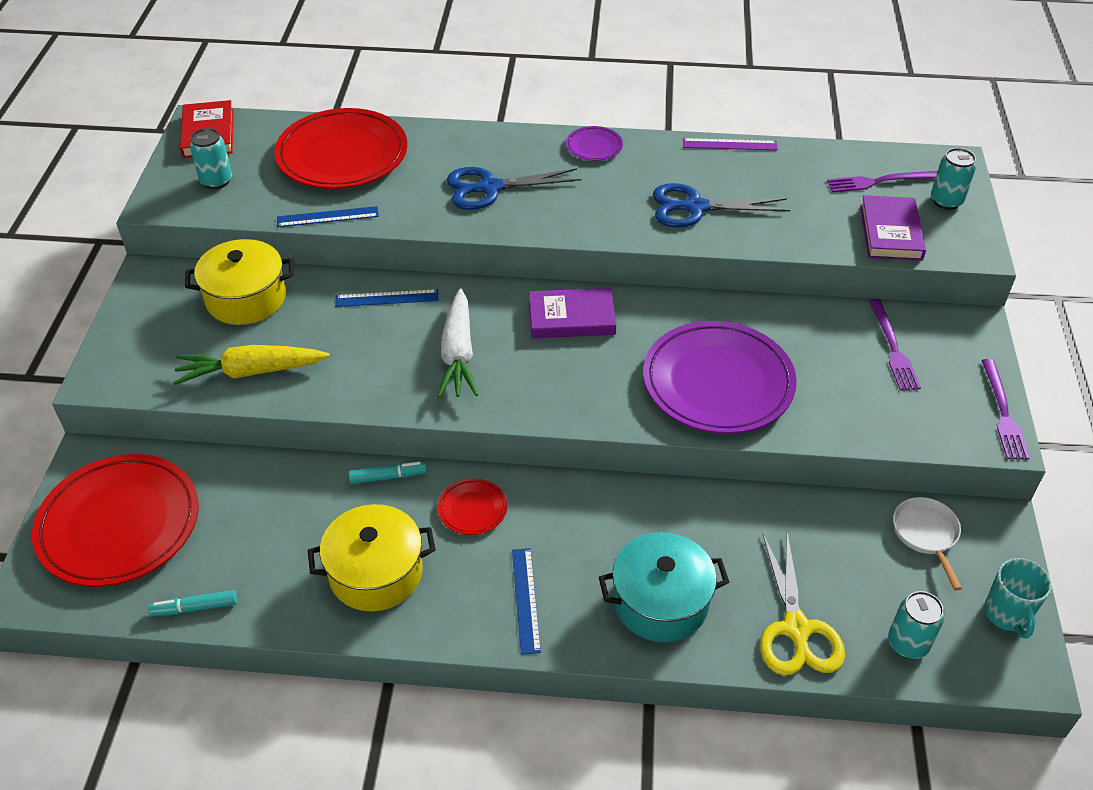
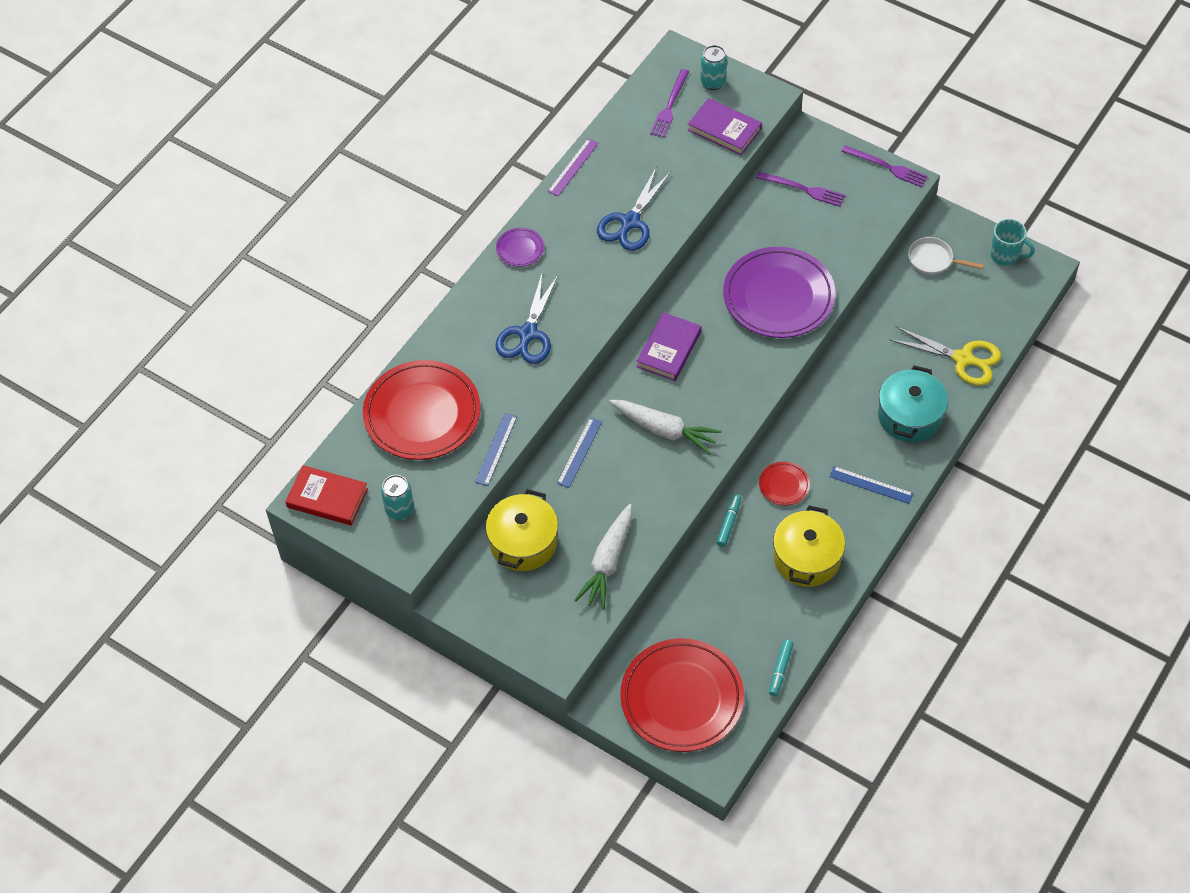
camera: 60 degrees left, 10 degrees up
(250, 372) = (607, 562): yellow carrot -> white carrot
(907, 644) = (1000, 312): turquoise can -> none

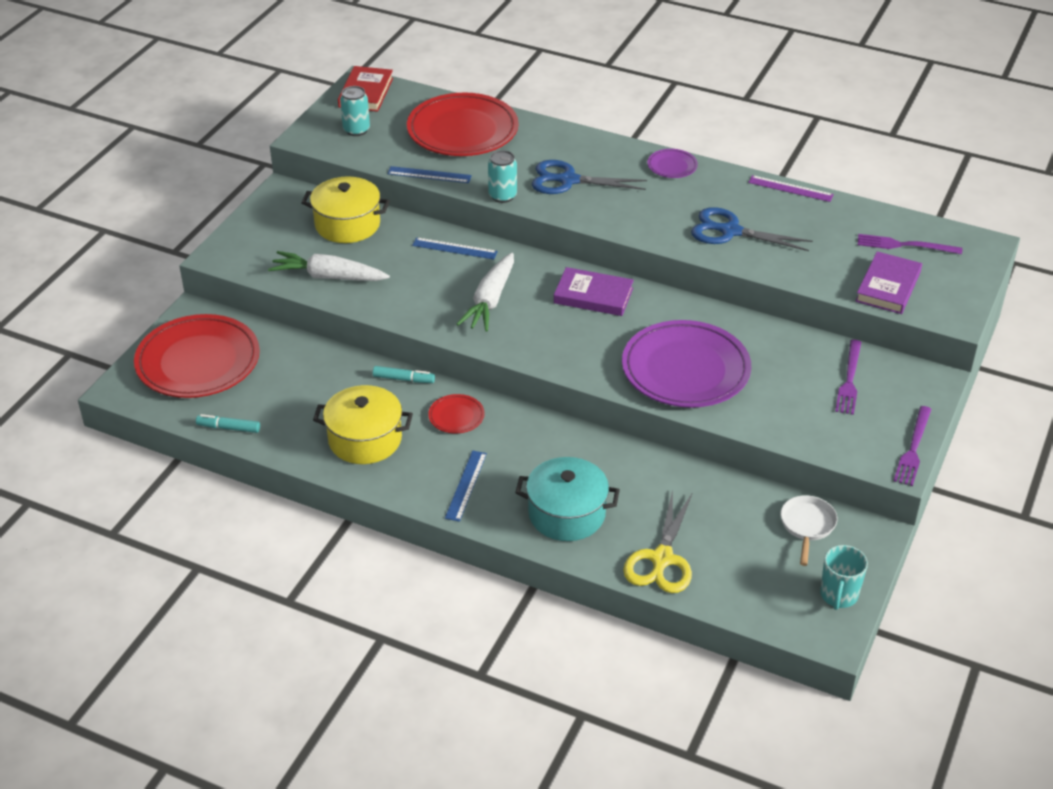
camera: 80 degrees right, 15 degrees down
(713, 82) = (955, 273): turquoise can -> turquoise can (502, 196)

